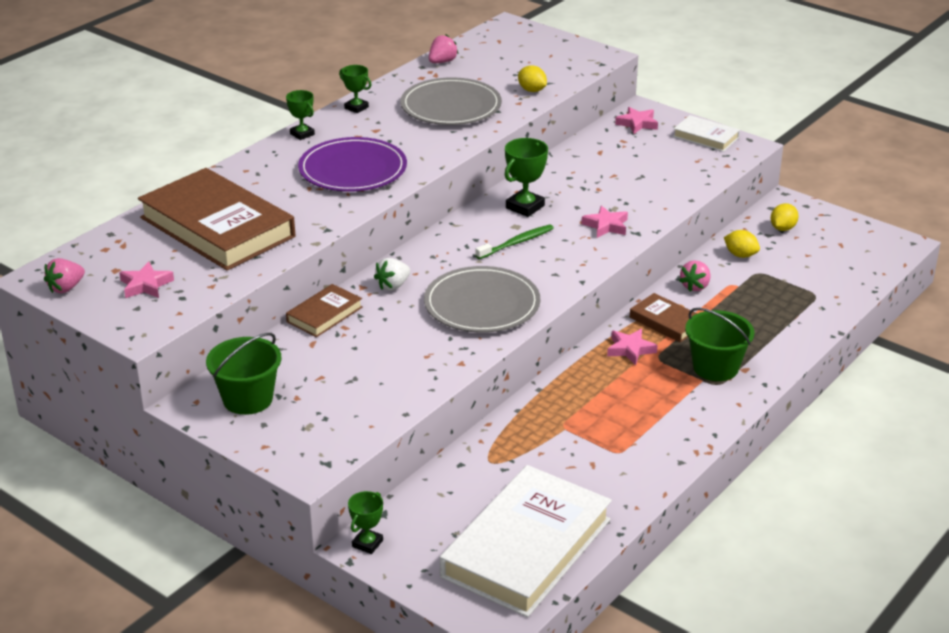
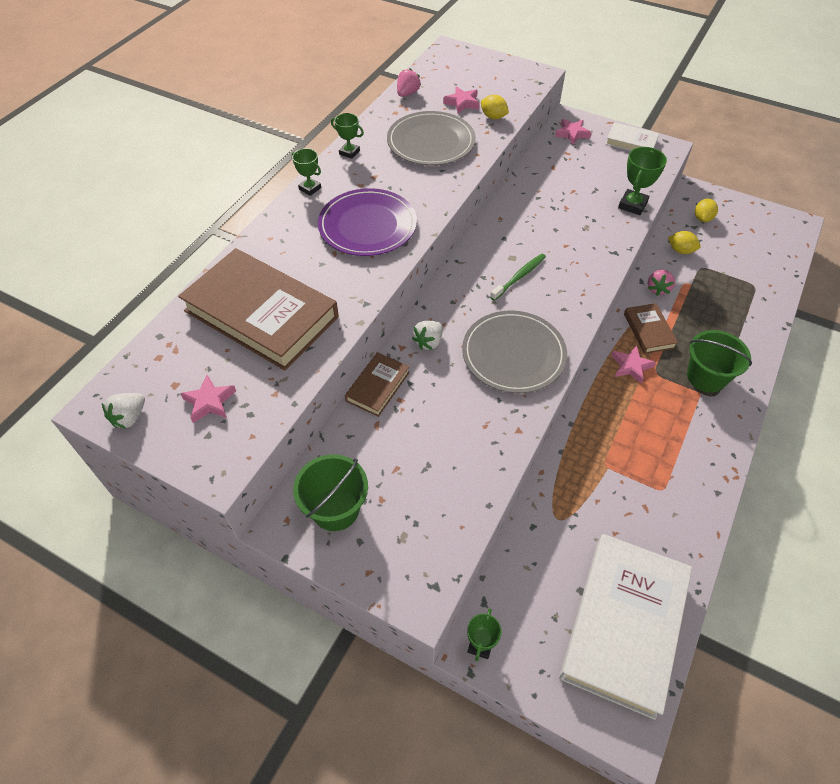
camera: 10 degrees left, 20 degrees up
(66, 288) = (129, 417): pink strawberry -> white strawberry
(525, 207) = (512, 235): green trophy -> green trophy (632, 205)
(606, 226) = (587, 248): pink star -> pink star (462, 103)
(666, 321) = (648, 331): brown book -> brown book turned 45 degrees clockwise

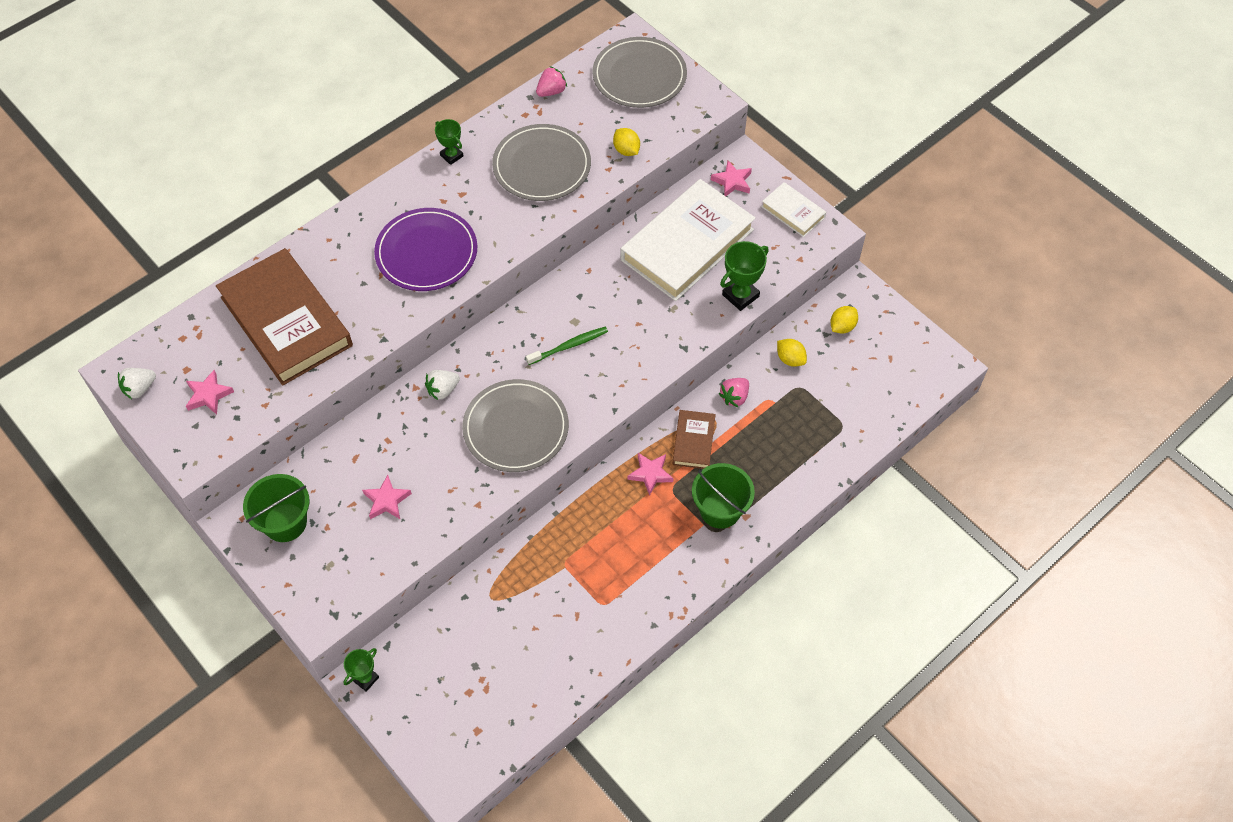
camera: 20 degrees right, 5 degrees up
(310, 188) = (391, 191): green trophy -> none
(377, 386) = (373, 420): brown book -> none
(462, 103) = (603, 121): pink star -> pink star (387, 501)
(471, 70) = (639, 76): none -> grey plate
(624, 625) = (495, 706): white book -> white book (687, 245)

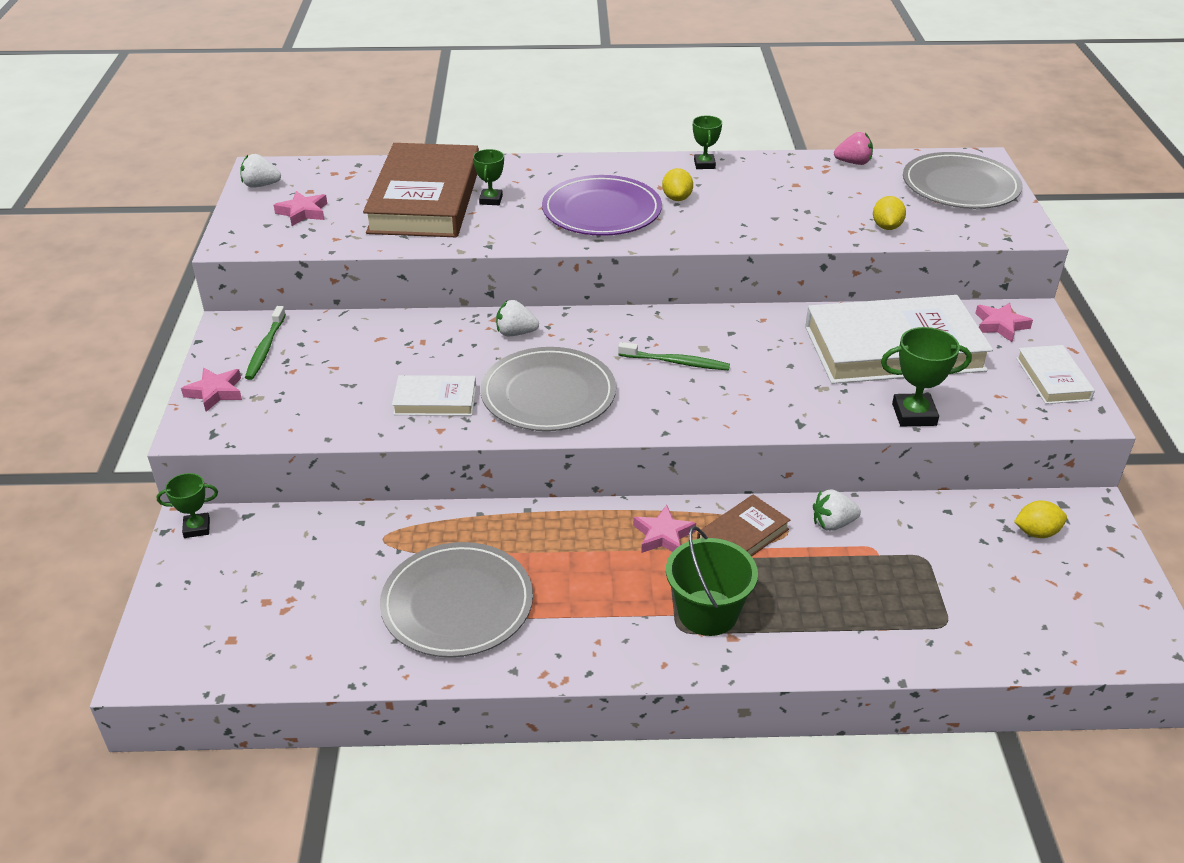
camera: 40 degrees right, 20 degrees down
(285, 522) = (265, 349): green bucket -> green toothbrush
(336, 291) = (491, 200): none -> green trophy
(387, 501) = (365, 381): pink star -> pink star (215, 392)
(450, 484) = (435, 400): none -> white book
(542, 166) = (784, 203): grey plate -> grey plate (457, 603)
(734, 397) = (832, 524): pink strawberry -> white strawberry
(790, 359) = (937, 527): yellow lemon -> yellow lemon (677, 198)

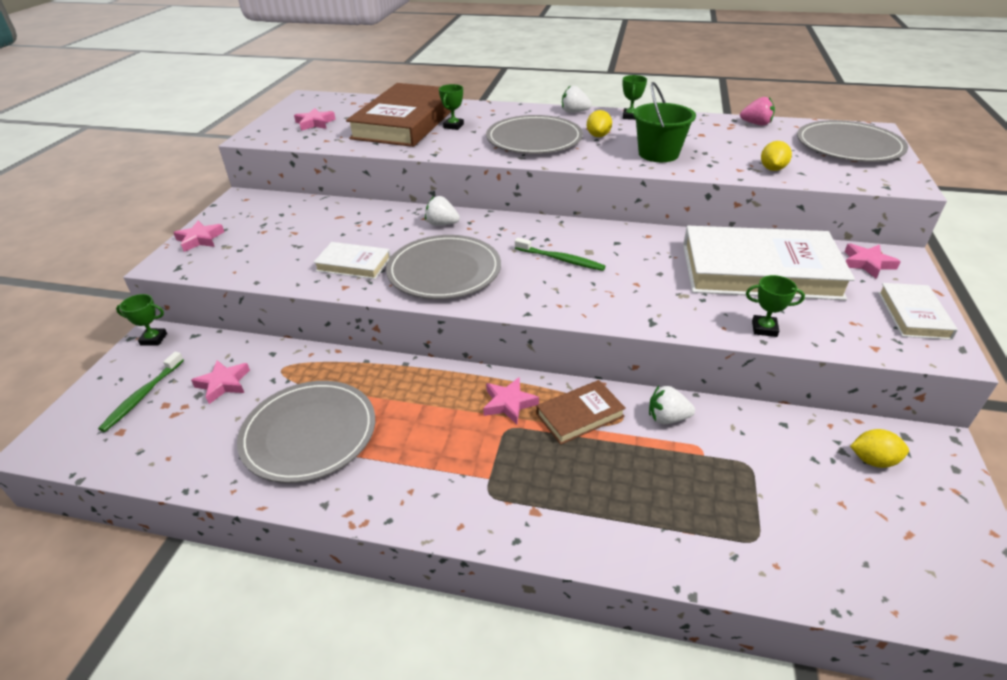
camera: 15 degrees right, 0 degrees up
(261, 185) = (298, 106): white strawberry -> white strawberry (574, 112)
(265, 349) = (254, 215): green toothbrush -> green toothbrush (142, 396)
(322, 567) = (223, 384): none -> pink star
(601, 211) = (534, 139): purple plate -> grey plate
(708, 613) = (521, 482): green bucket -> green bucket (658, 154)
(914, 414) = (764, 329): green trophy -> green trophy, size x0.64

